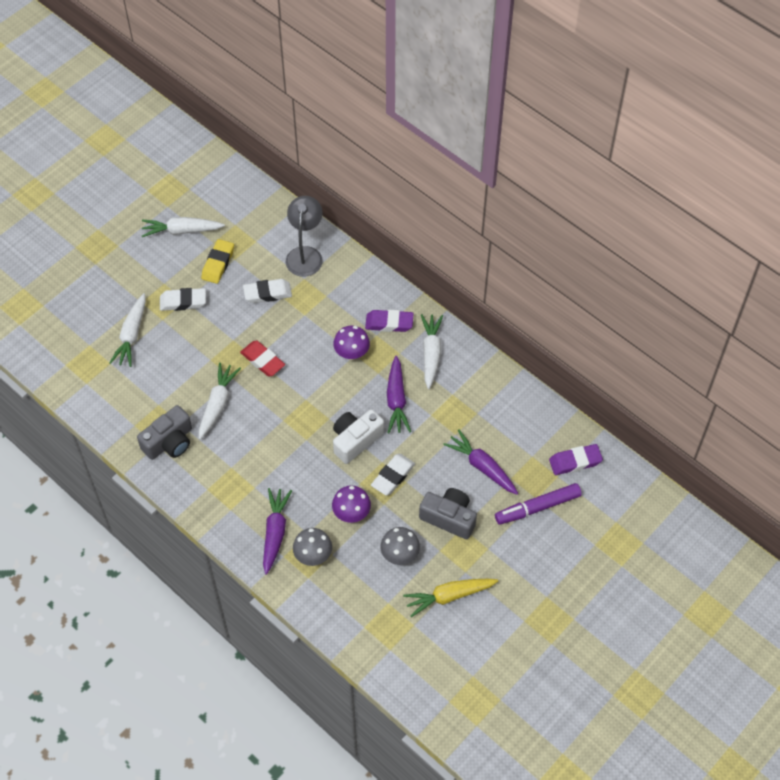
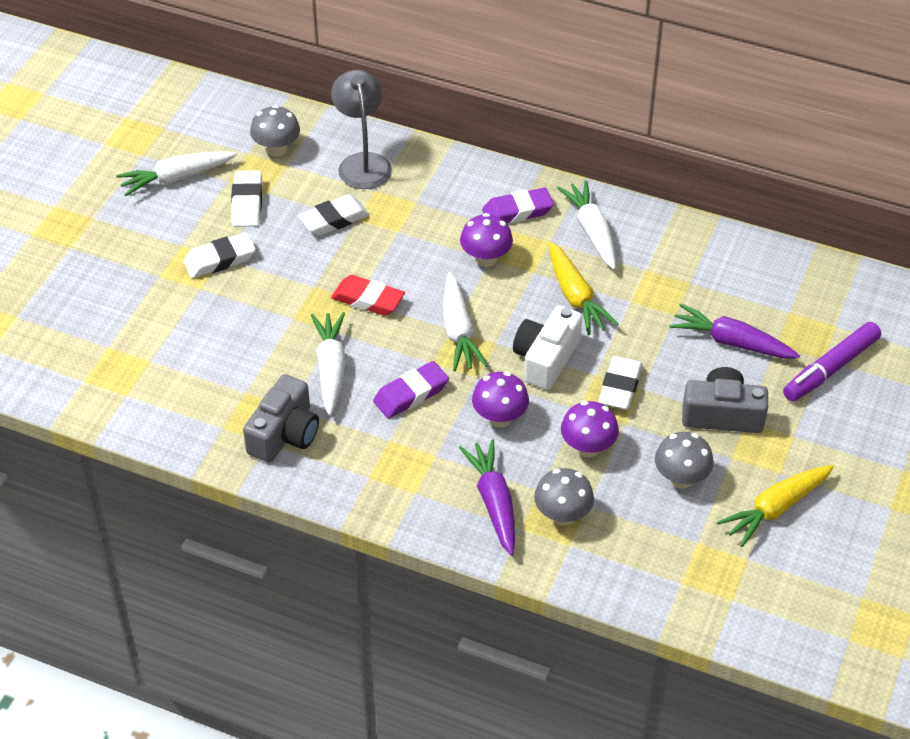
camera: 20 degrees left, 10 degrees down
(132, 335) = (165, 318): white carrot -> white carrot (458, 330)
(218, 264) = (247, 203): yellow eraser -> white eraser
(254, 227) = (277, 149): none -> grey mushroom
(306, 474) = (499, 418): none -> purple mushroom
(396, 400) = (575, 296): purple carrot -> yellow carrot
(575, 461) = (847, 302): purple eraser -> purple eraser (411, 394)

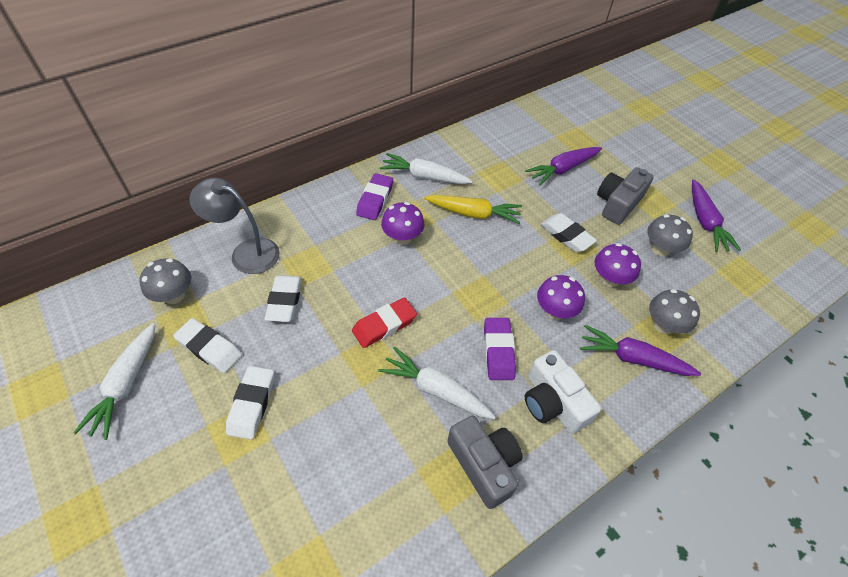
camera: 60 degrees left, 5 degrees up
(458, 330) = (457, 289): white carrot -> none
(546, 359) = (517, 257): white camera -> white camera (552, 402)
(776, 509) = (705, 222): yellow carrot -> purple carrot
(830, 368) = (609, 144): purple marker -> none

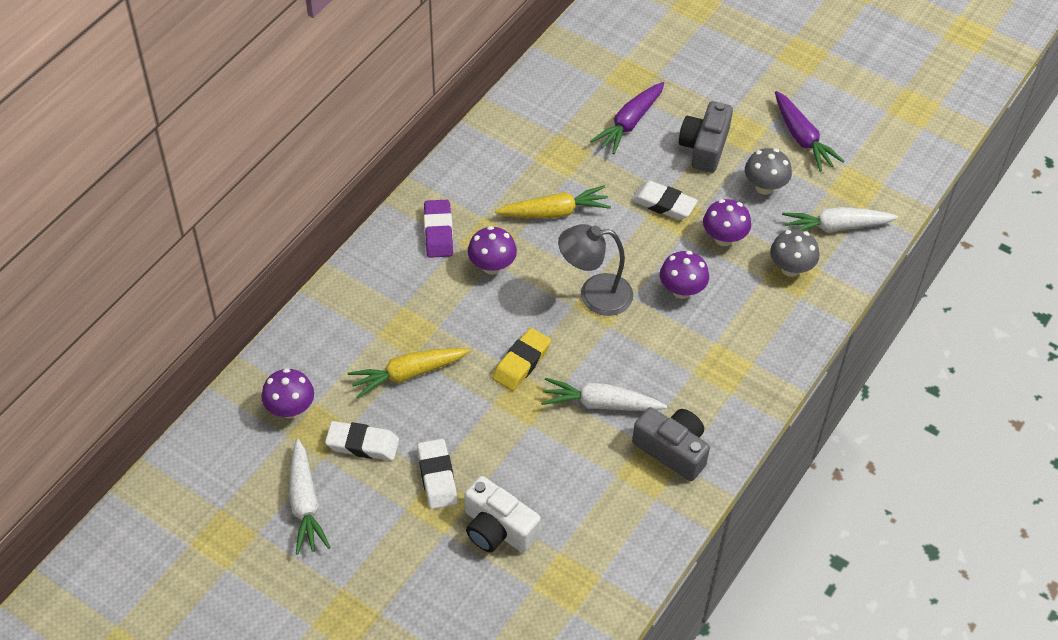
camera: 20 degrees left, 0 degrees up
(174, 295) = (290, 409): grey mushroom -> purple mushroom
(246, 252) = (334, 339): grey lamp -> grey lamp (594, 295)
(285, 301) = (408, 374): white eraser -> yellow carrot
(384, 325) = (521, 362): red eraser -> yellow eraser
(424, 177) = (479, 185): white carrot -> white carrot (836, 227)
(498, 351) = (643, 348): purple eraser -> none
(552, 402) = (712, 377): white camera -> white camera (498, 528)
(633, 358) = (772, 311): purple carrot -> none

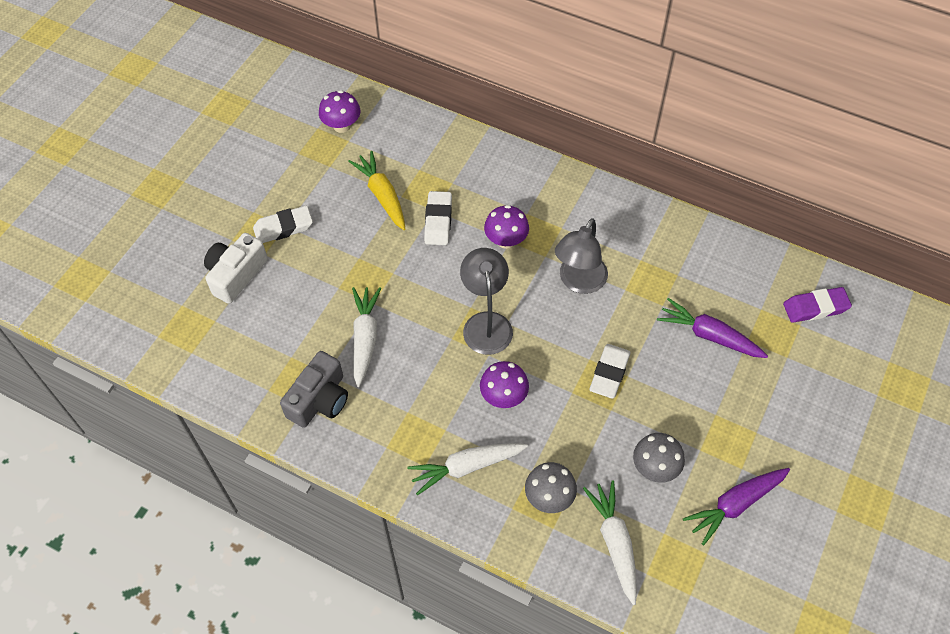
camera: 85 degrees right, 5 degrees up
(305, 503) = (256, 148): white carrot -> white carrot (466, 467)
(362, 444) = (312, 175): white eraser -> white eraser (438, 221)
(438, 232) = (536, 197): purple eraser -> purple eraser (815, 307)
(521, 362) = (403, 274): yellow eraser -> none
(554, 212) = (579, 282): yellow carrot -> grey lamp
(704, 147) = (695, 407): grey camera -> none
(724, 238) = (576, 431): purple mushroom -> none

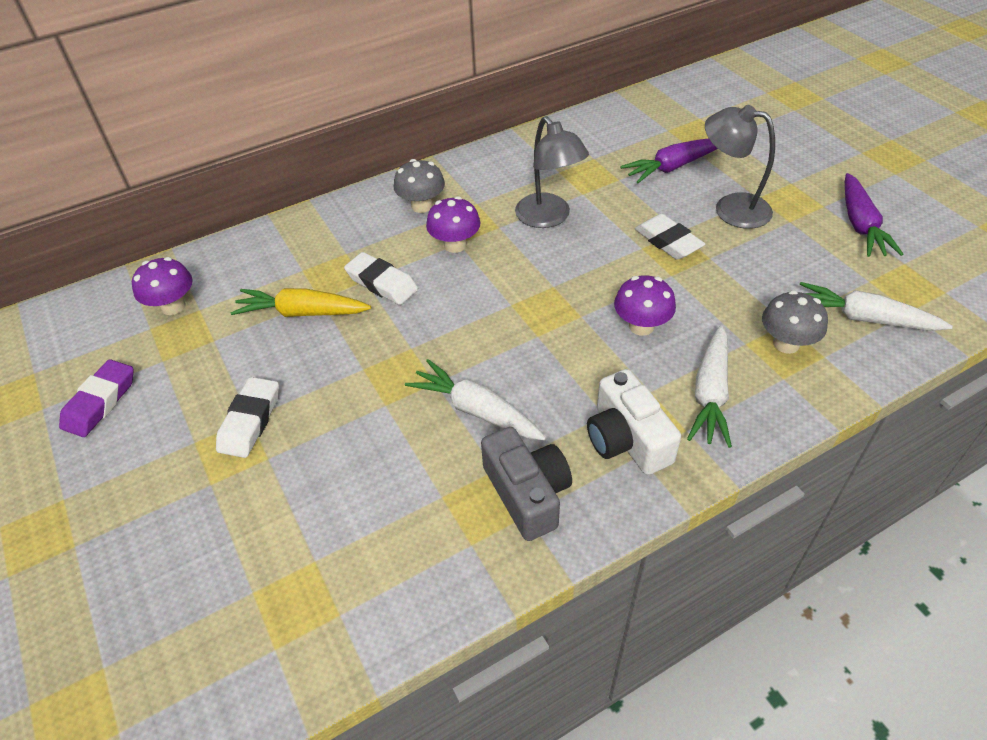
camera: 55 degrees left, 10 degrees down
(236, 275) = (267, 503): white camera -> white camera (627, 439)
(486, 323) = (541, 301): grey lamp -> grey lamp (731, 208)
(655, 468) = (793, 256): grey mushroom -> grey mushroom (422, 206)
(815, 307) = (689, 104): purple eraser -> purple eraser (100, 402)

